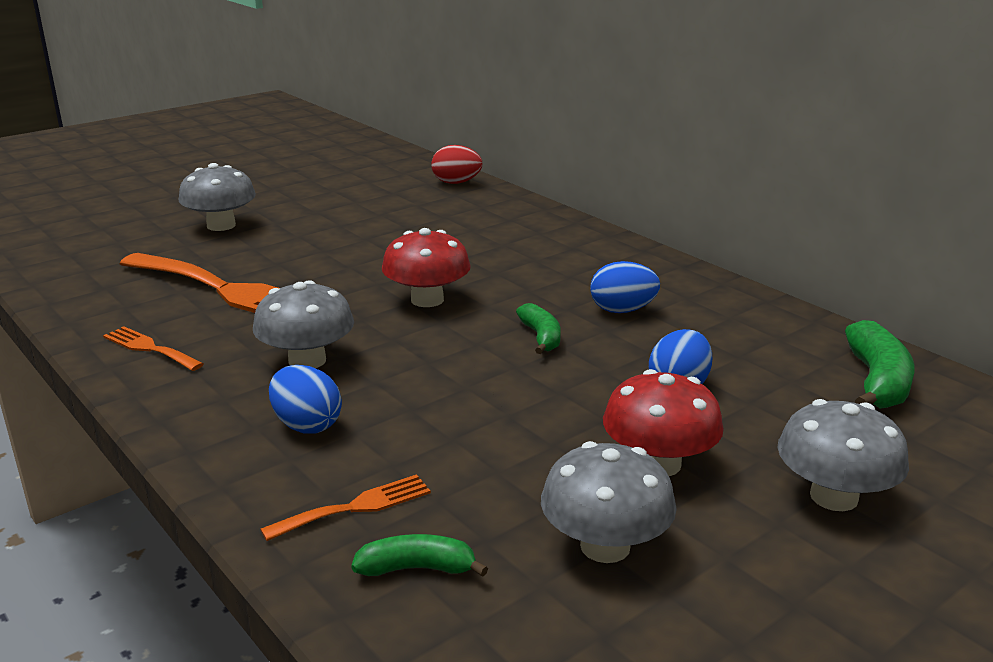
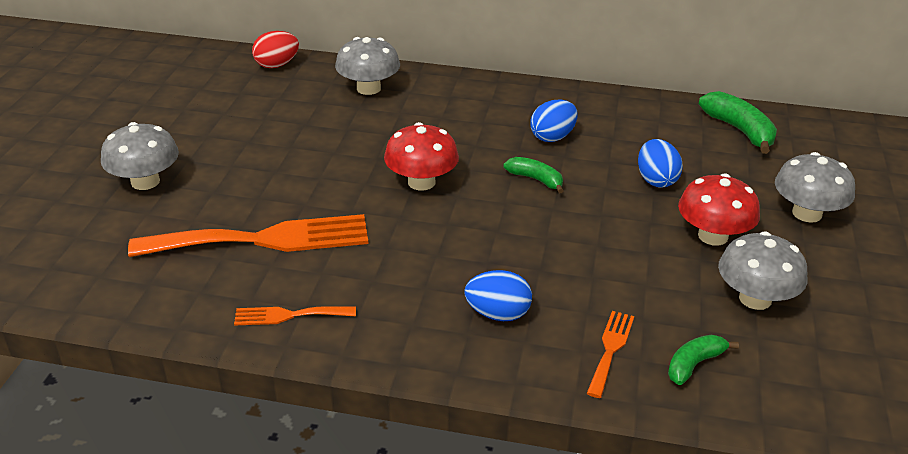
camera: 40 degrees left, 10 degrees up
(307, 360) = (420, 268): grey mushroom -> grey mushroom (368, 88)

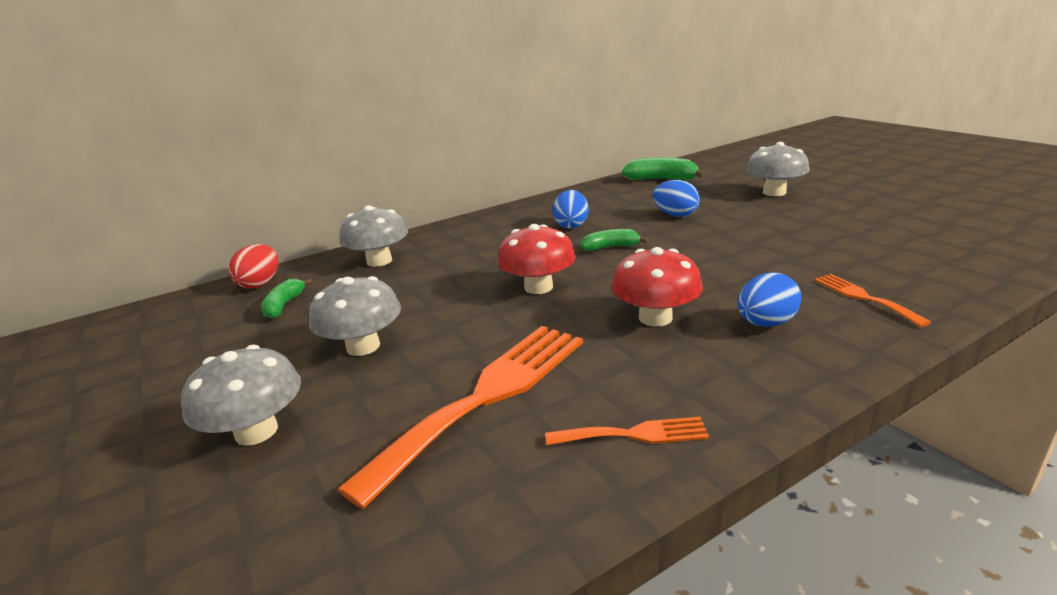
camera: 40 degrees left, 10 degrees down
(289, 315) = (634, 434): orange fork -> orange fork turned 135 degrees counterclockwise
(694, 364) = (911, 276): green banana -> green banana (284, 305)
(713, 236) = (763, 221): red mushroom -> red mushroom (655, 318)
(755, 298) = (850, 233): grey mushroom -> grey mushroom (363, 346)

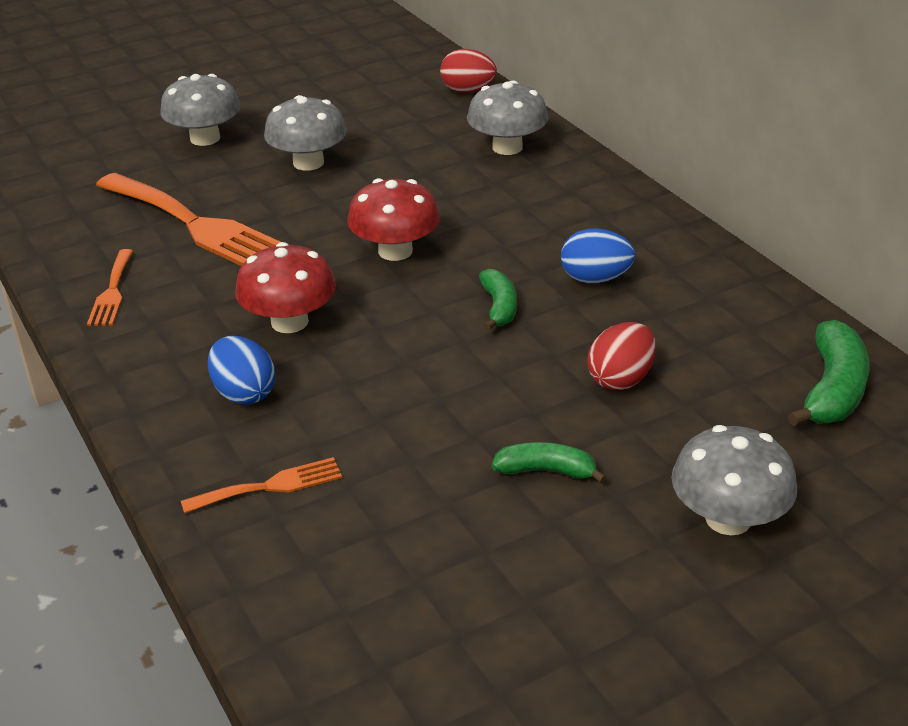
camera: 90 degrees right, 10 degrees up
(284, 305) = (410, 112): green banana -> green banana (546, 471)
(675, 215) = (620, 379): blue egg -> red egg

